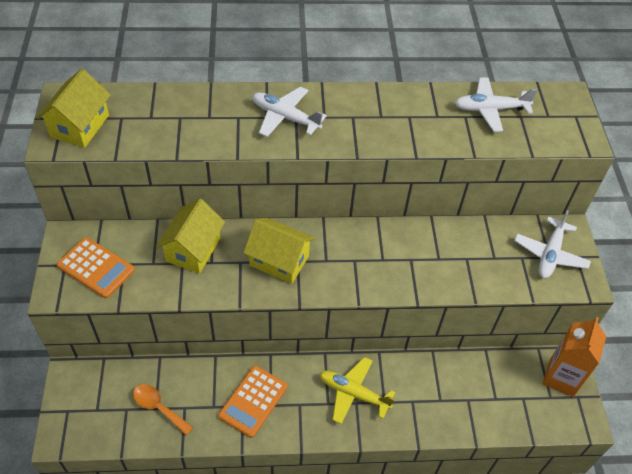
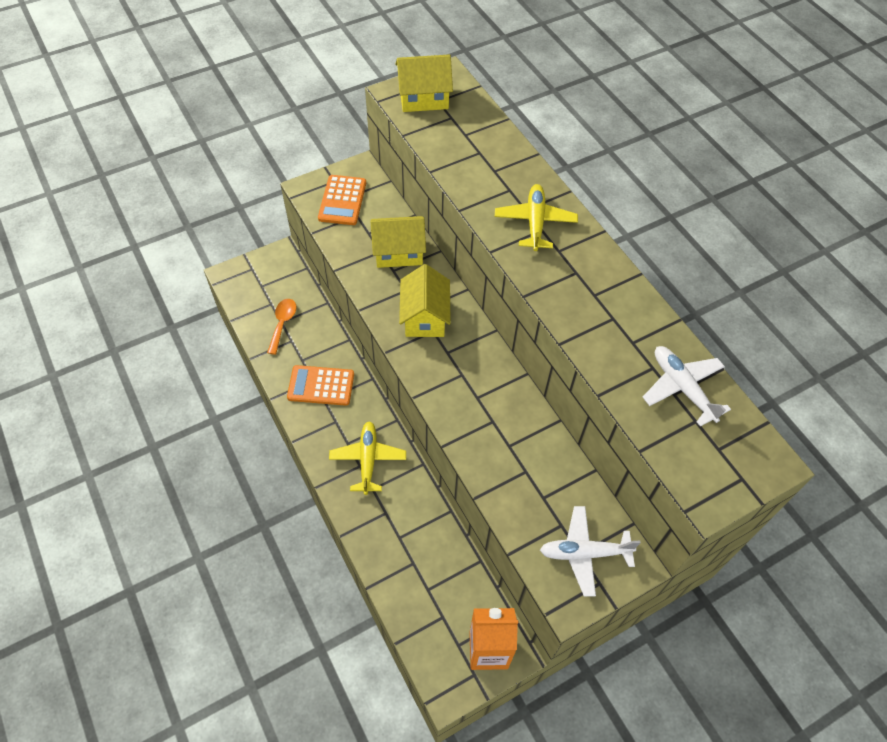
camera: 65 degrees right, 5 degrees up
(285, 117) = (535, 222): white plane -> yellow plane

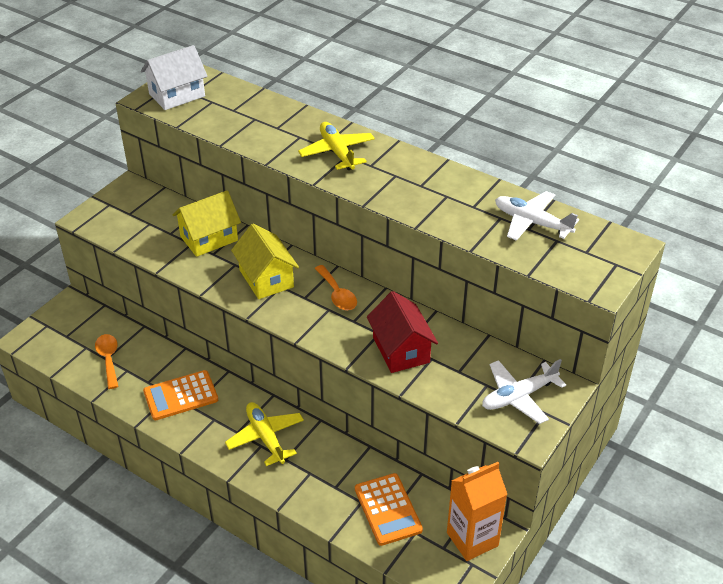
camera: 25 degrees left, 15 degrees down
(342, 200) = (127, 216): orange calculator -> orange calculator (387, 509)
(423, 98) = (177, 95): yellow house -> white house
(478, 362) = (337, 294): none -> orange spoon
(502, 449) = (401, 350): none -> red house

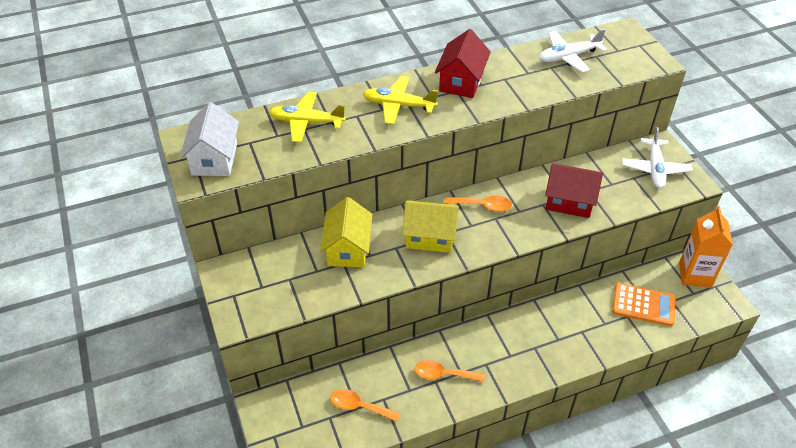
camera: 55 degrees left, 5 degrees up
(180, 396) = (443, 374): orange calculator -> orange spoon
(265, 437) = (528, 340): yellow plane -> yellow plane (306, 122)
(411, 172) = (461, 81): none -> red house

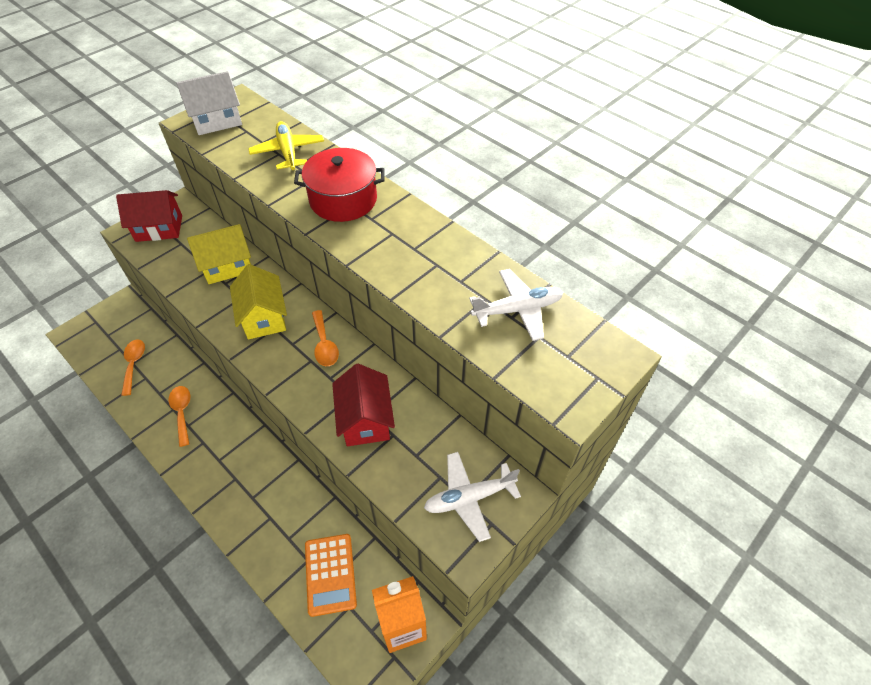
camera: 65 degrees right, 5 degrees up
(398, 105) = (343, 200): yellow plane -> red pot
(461, 81) = (409, 232): red house -> red house (159, 228)
(568, 57) = (517, 310): white plane -> white plane turned 120 degrees clockwise

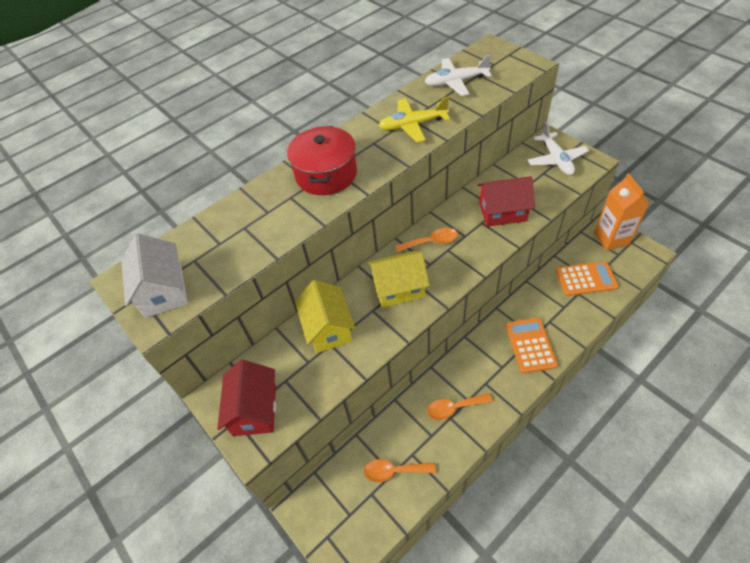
camera: 80 degrees left, 0 degrees up
(240, 492) = (530, 345): none -> orange calculator
(288, 152) = (244, 220): yellow plane -> yellow plane (412, 125)
(517, 310) = (455, 82): white plane -> white plane turned 90 degrees counterclockwise

